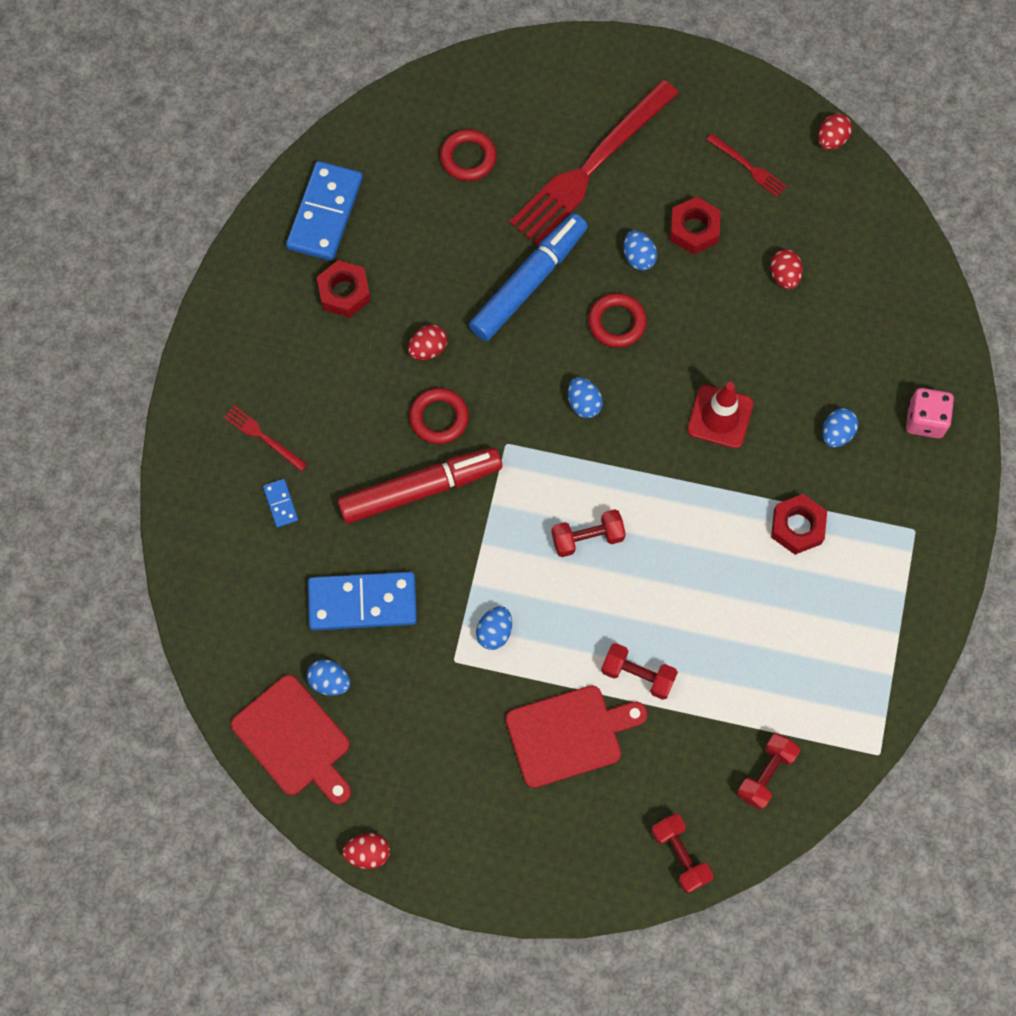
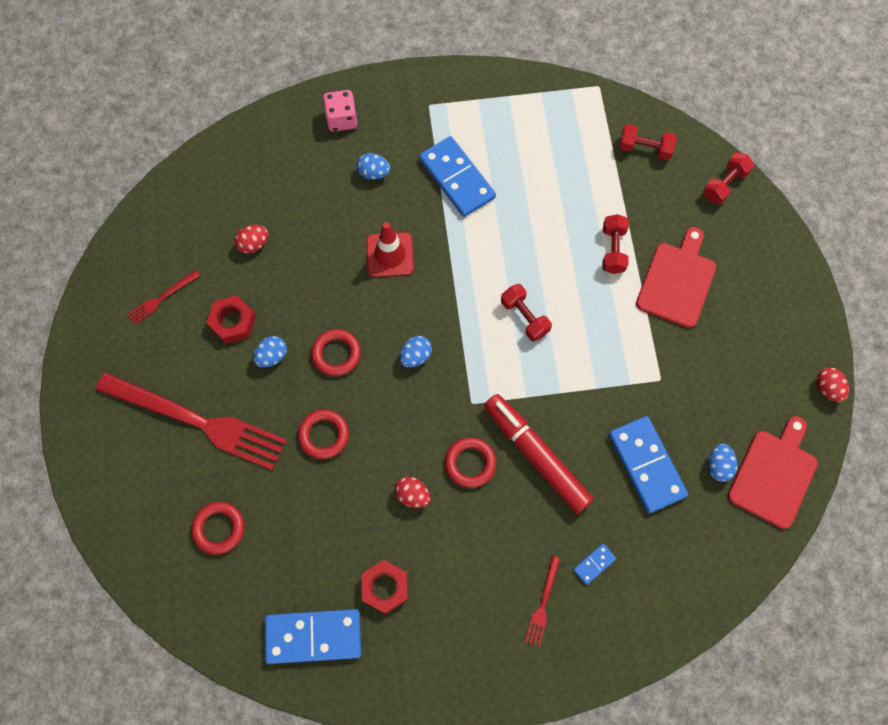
camera: 110 degrees left, 0 degrees up
(494, 632) = (626, 358): blue egg -> none
(528, 283) = (324, 435): blue marker -> red ring
(569, 734) = (677, 281): red cutting board -> red cutting board turned 60 degrees clockwise
(748, 167) = (162, 298): red fork -> red fork turned 150 degrees counterclockwise
(797, 527) = (457, 178): red nut -> blue domino
(831, 140) = (118, 244): red egg -> none

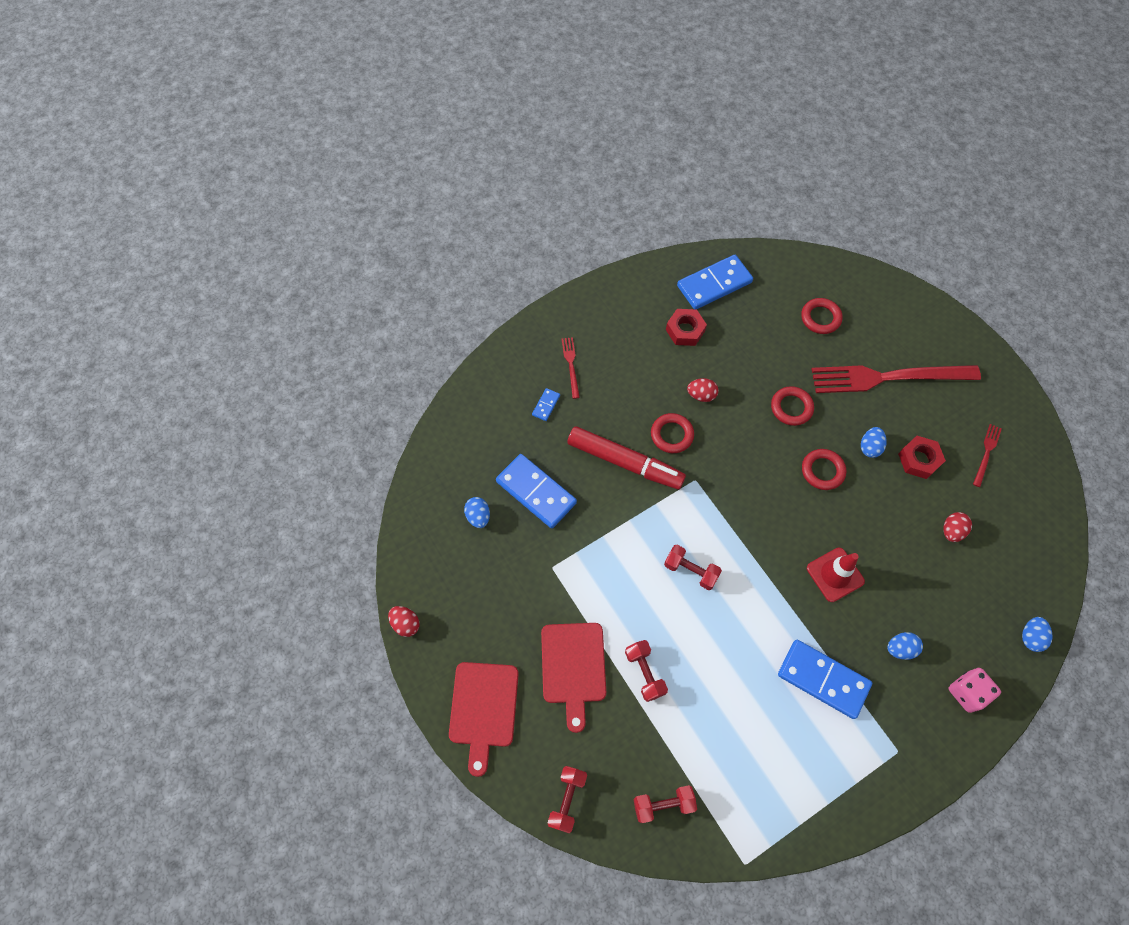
camera: 155 degrees right, 5 degrees down
(415, 356) = (760, 497): blue egg -> blue egg (1030, 637)
(774, 475) = (431, 528): red cutting board -> red cutting board (483, 709)

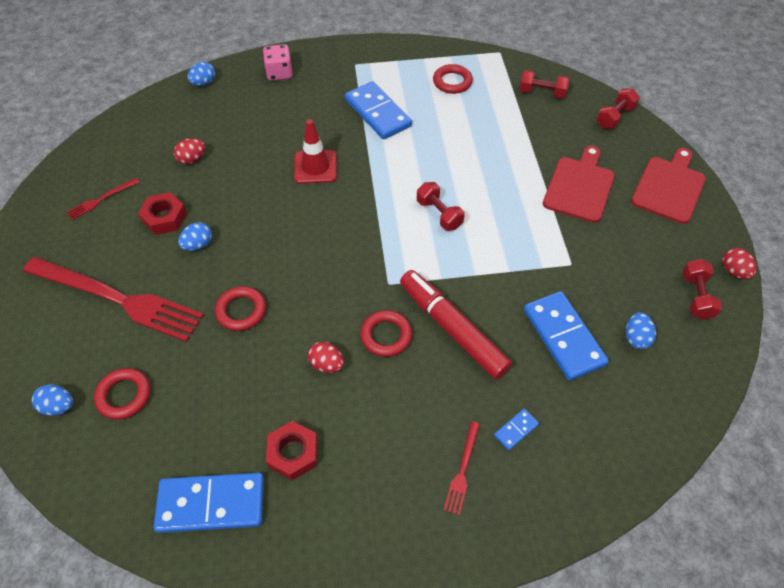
camera: 155 degrees left, 10 degrees down
(645, 672) = (518, 163): red dumbbell -> red dumbbell (696, 296)
(822, 471) = (260, 243): red ring -> red ring (452, 82)
(900, 648) = (304, 109): blue egg -> blue egg (59, 406)

